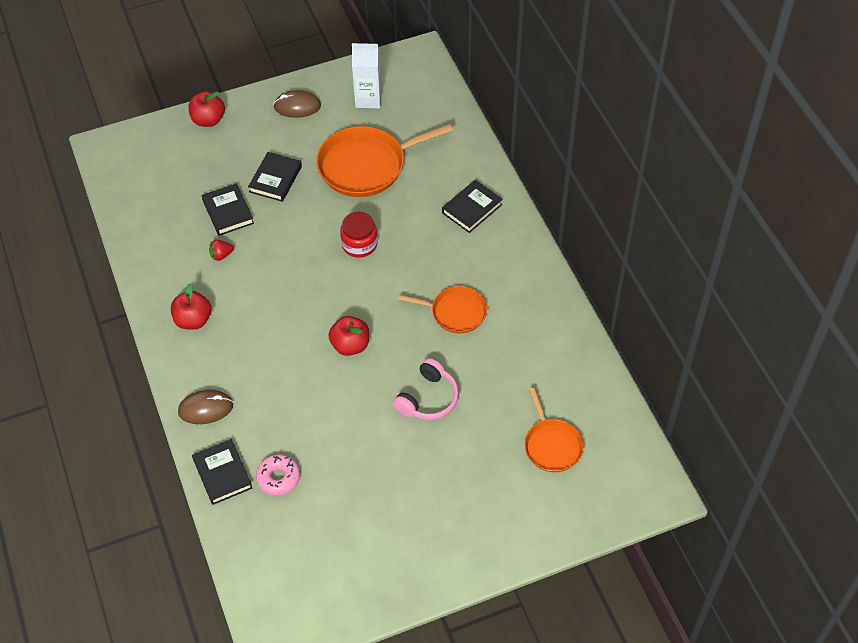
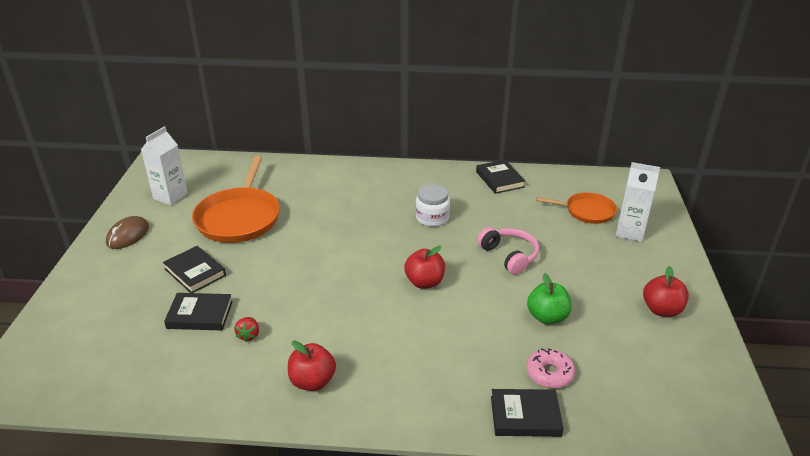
camera: 65 degrees left, 20 degrees down
(205, 408) = (434, 405): brown mouse -> none
(208, 120) = (70, 295): red apple -> red apple (661, 310)
(351, 456) = (547, 317): none -> green apple
(359, 244) = (319, 245): red jar -> none
(455, 312) = (432, 218): orange pan -> white jar
(472, 208) = (337, 181): black book -> black book (499, 179)
(534, 495) = (630, 232): none -> white carton

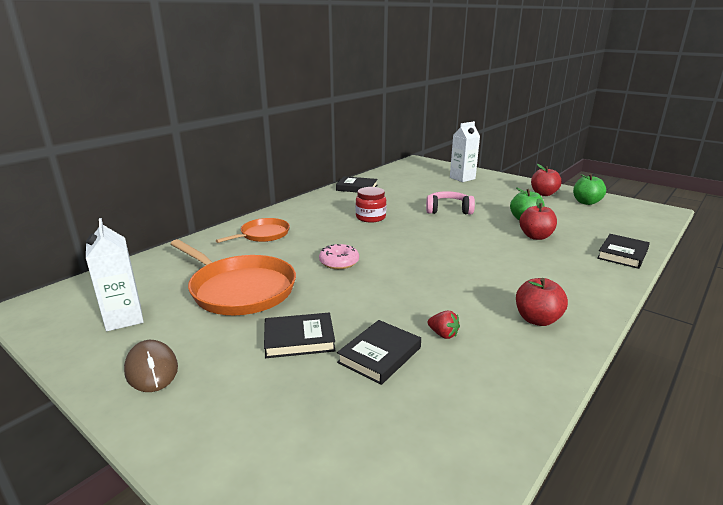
camera: 55 degrees left, 10 degrees down
(424, 282) = (447, 242): red apple -> red apple (535, 236)
(432, 218) = (370, 217): white jar -> red jar
(549, 373) = (583, 235): pink donut -> pink donut (339, 262)
(586, 211) = (427, 180): orange pan -> orange pan (263, 234)
(678, 354) = (586, 202): none -> green apple

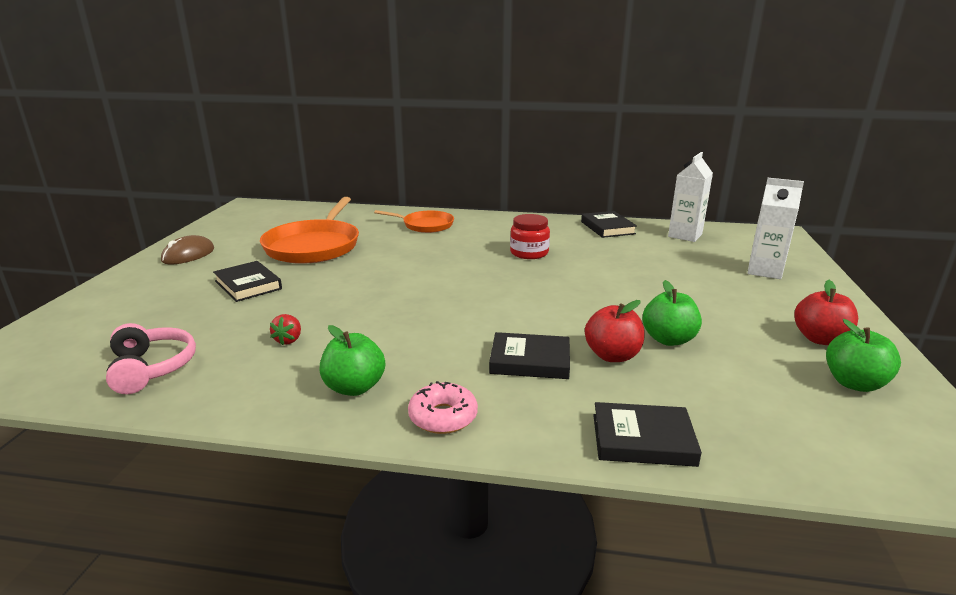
camera: 60 degrees right, 0 degrees up
(124, 318) = (247, 229): white carton -> white carton (685, 235)
(339, 262) = (400, 265): pink donut -> pink donut (443, 417)
(380, 355) = (238, 320): black book -> black book (530, 361)
(448, 210) = (619, 285): pink headphones -> pink headphones (151, 368)
(537, 319) = (354, 387): red apple -> green apple

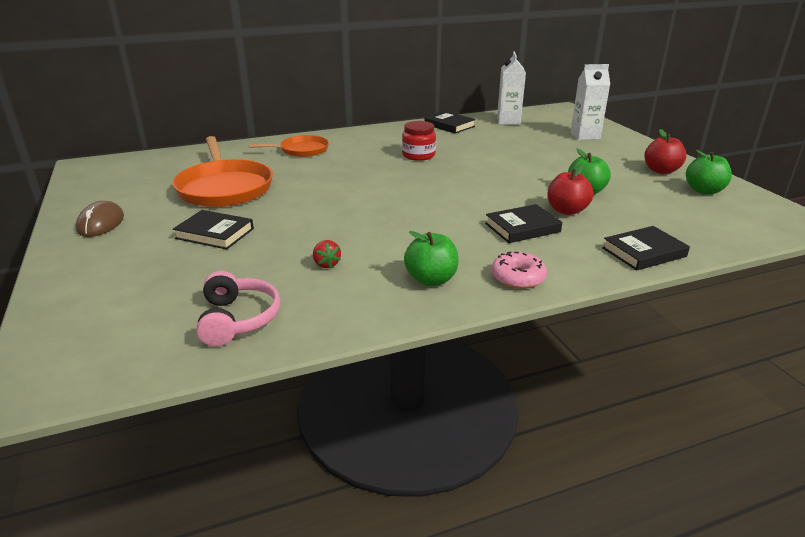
camera: 30 degrees left, 5 degrees up
(151, 368) = (238, 319): pink headphones -> pink headphones turned 45 degrees clockwise

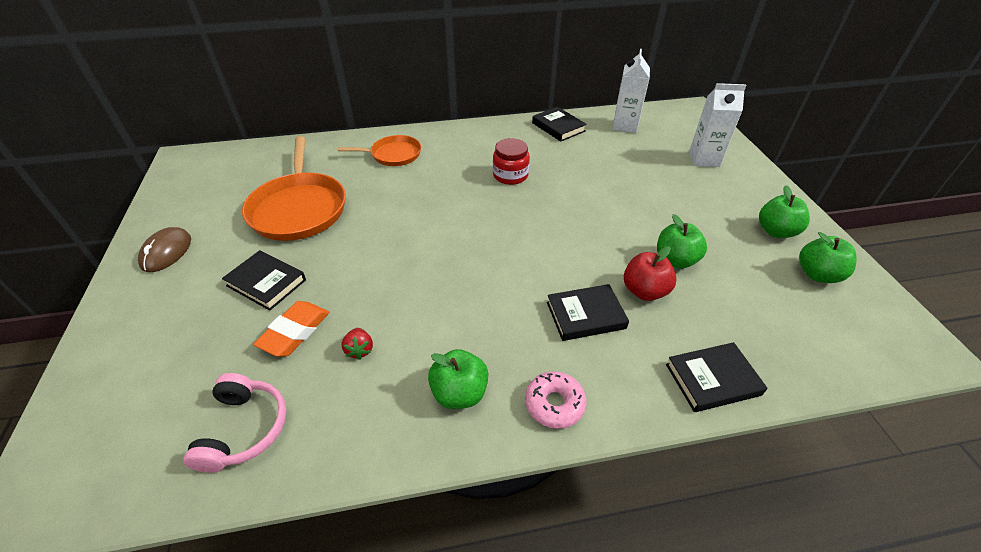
camera: 10 degrees right, 15 degrees up
(258, 259) = (295, 332): none -> orange eraser
(661, 171) = (776, 231): red apple -> green apple

